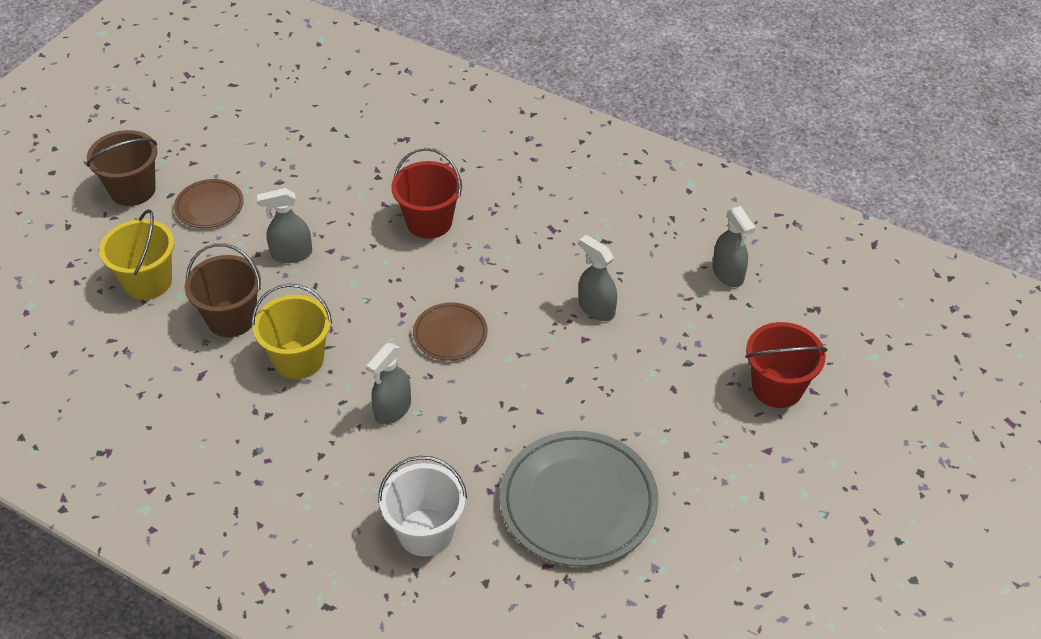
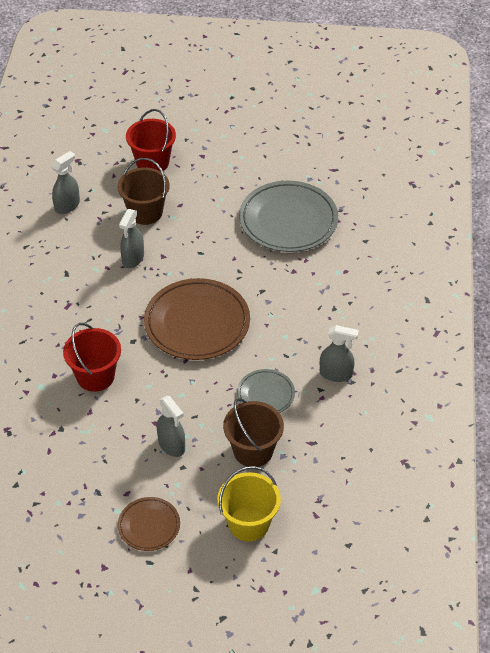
camera: 115 degrees left, 0 degrees up
(133, 190) = (157, 593): brown bucket -> brown bucket (145, 212)
(298, 359) = (266, 394): yellow bucket -> grey plate
(392, 409) = (276, 327): grey spray bottle -> grey spray bottle (336, 374)
(425, 532) = (352, 277): white bucket -> none
(450, 334) = (197, 323): brown plate -> brown plate, size x1.91

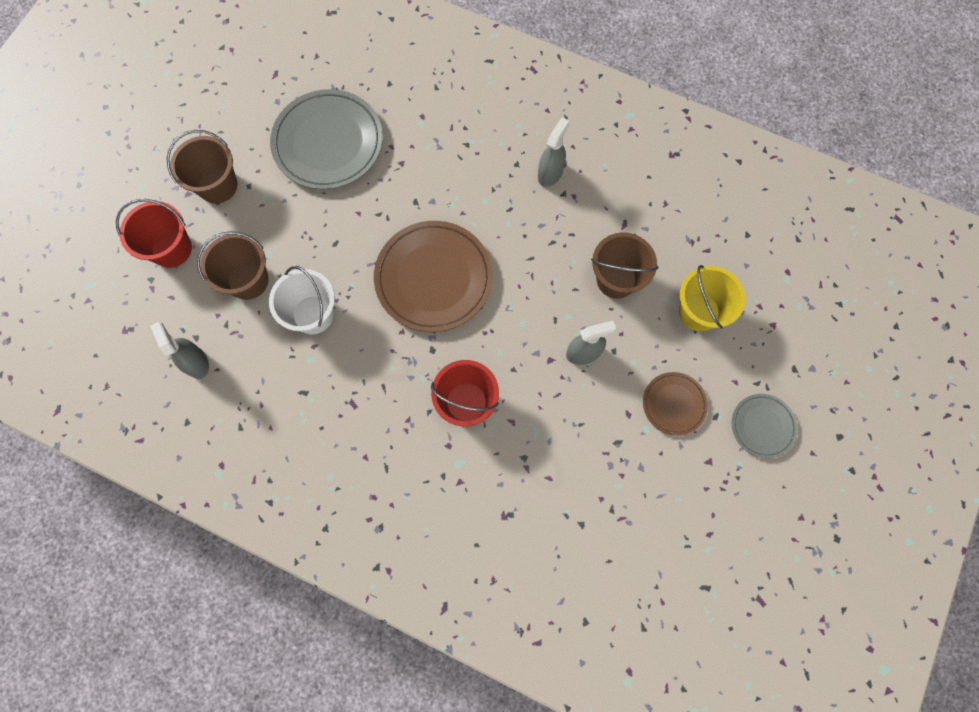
camera: 70 degrees left, 25 degrees up
(133, 258) = (313, 314): grey spray bottle -> white bucket
(217, 169) = (217, 185): none -> brown bucket
(266, 394) = (551, 244): grey plate -> grey plate (762, 426)

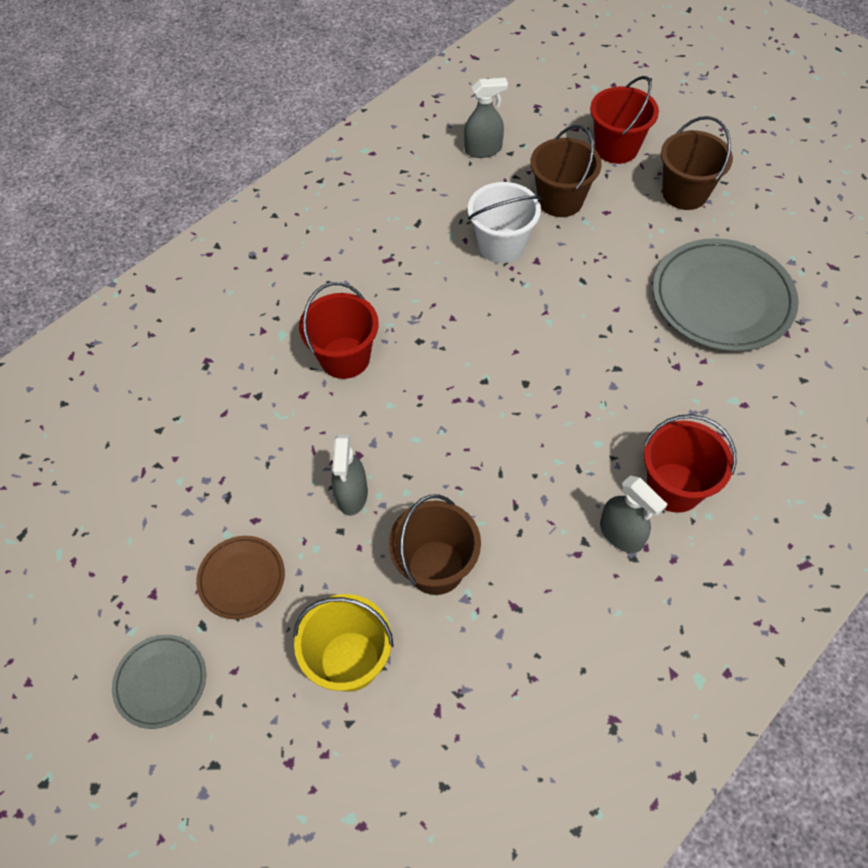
camera: 110 degrees right, 15 degrees down
(433, 278) = (507, 363): brown plate -> none
(503, 148) = (674, 487): none -> red bucket

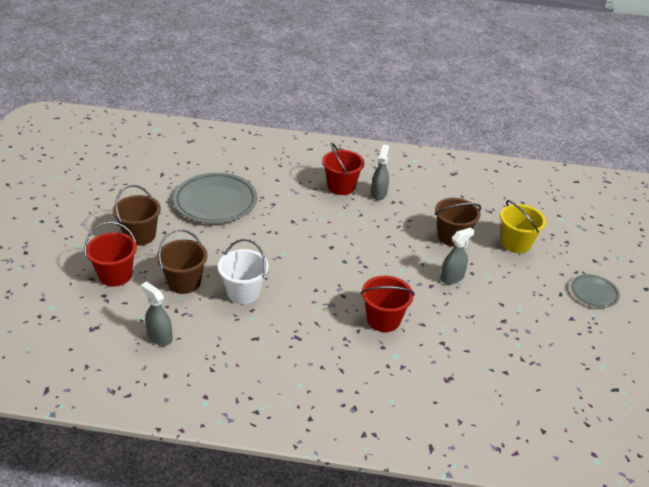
camera: 130 degrees left, 20 degrees down
(242, 578) = (529, 293): brown plate -> none

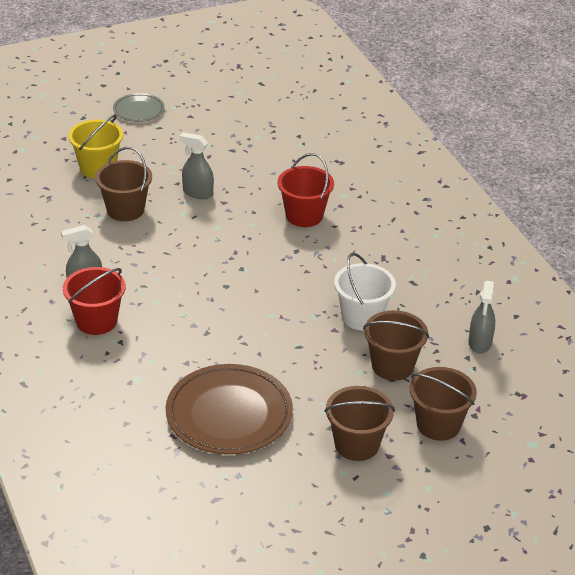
camera: 120 degrees left, 0 degrees up
(115, 275) = (438, 424): red bucket -> brown bucket
(215, 202) = (229, 414): grey plate -> brown plate

